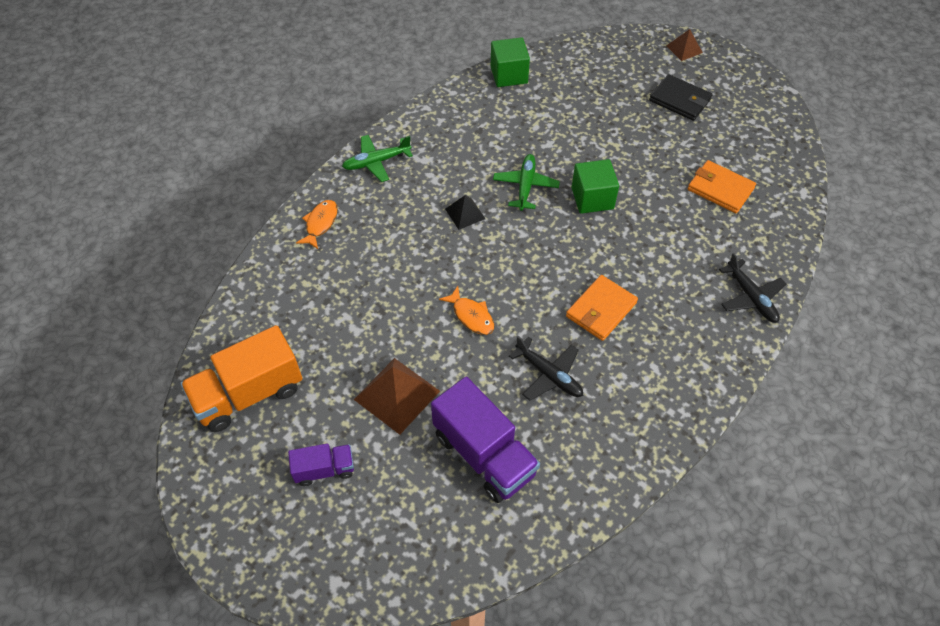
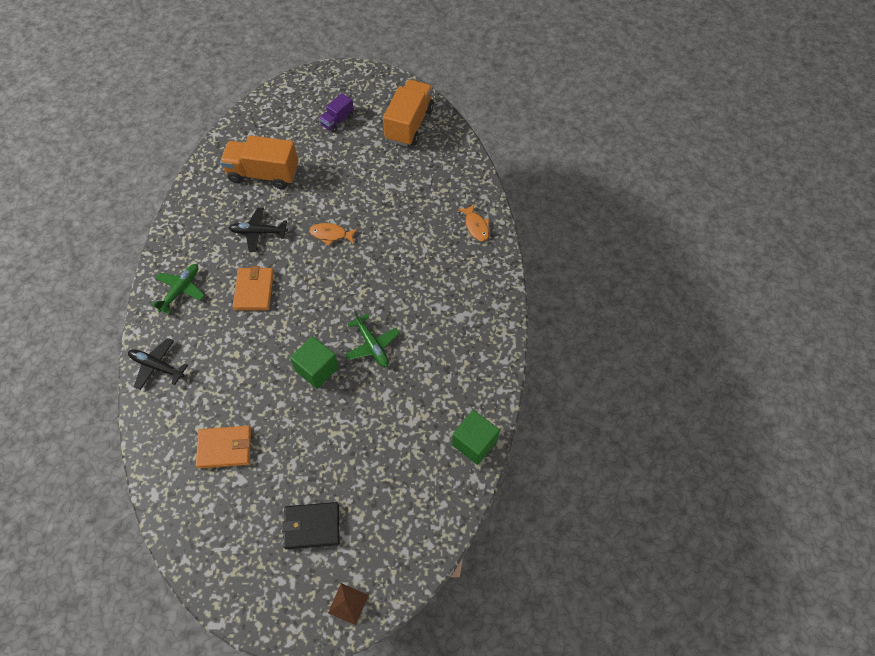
camera: 140 degrees right, 5 degrees up
(377, 162) = (489, 291): green plane -> green plane (180, 290)
(396, 395) = (334, 170): brown pyramid -> none
(465, 213) = (394, 295): black pyramid -> none
(484, 454) = (263, 174): purple truck -> orange truck

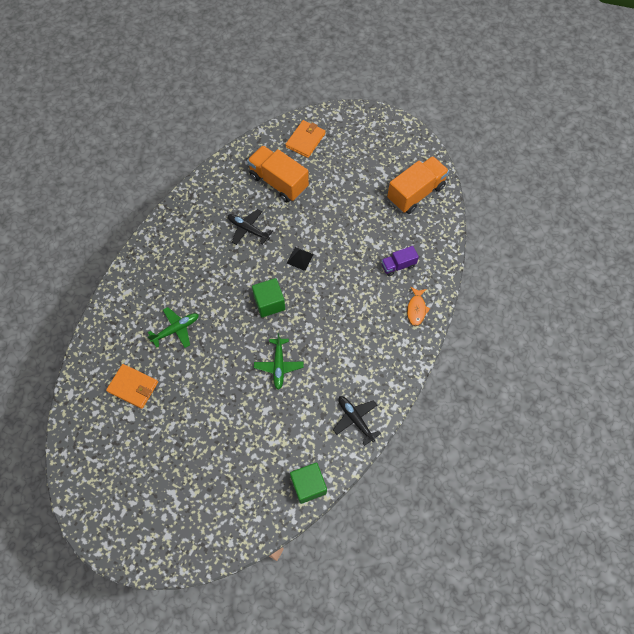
camera: 30 degrees right, 5 degrees up
(157, 366) = (122, 299): black plane -> black plane (355, 419)
(180, 290) = (168, 248): green plane -> green plane (176, 329)
(254, 290) = (219, 275): orange wallet -> orange wallet (305, 140)
(312, 526) = (158, 479): black wallet -> none
(317, 369) = (228, 362): green cube -> green cube (269, 303)
(331, 235) = (300, 258): orange fish -> black pyramid
(337, 121) = (360, 162): purple truck -> purple truck (398, 265)
(348, 603) = (151, 550): brown pyramid -> none

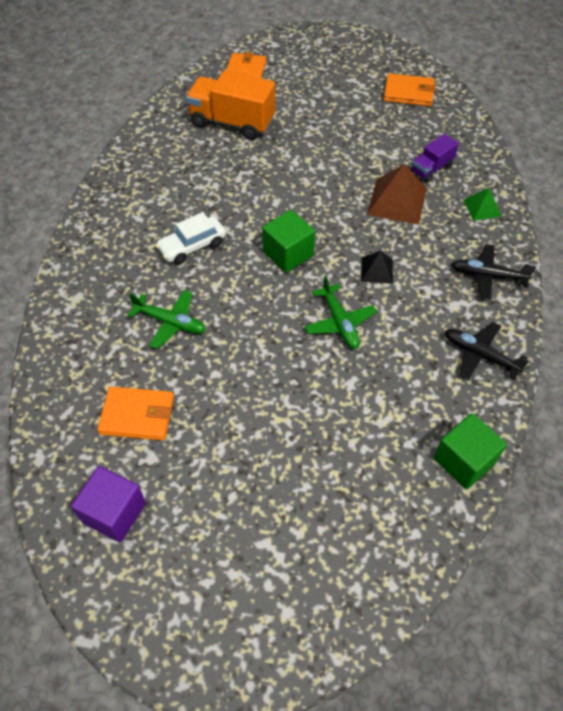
camera: 20 degrees left, 10 degrees down
(98, 443) = (114, 512): none -> purple cube
(176, 329) = (170, 322): green plane -> green plane turned 75 degrees clockwise
(211, 277) = (192, 246): none -> white car
(248, 229) = (217, 181): black plane -> black plane (488, 276)
(300, 258) = (302, 194): black pyramid -> black pyramid (376, 270)
(360, 285) = (397, 201): none -> brown pyramid
(416, 193) = (409, 93): orange truck -> orange wallet
(416, 309) = (482, 207): orange fish -> green pyramid

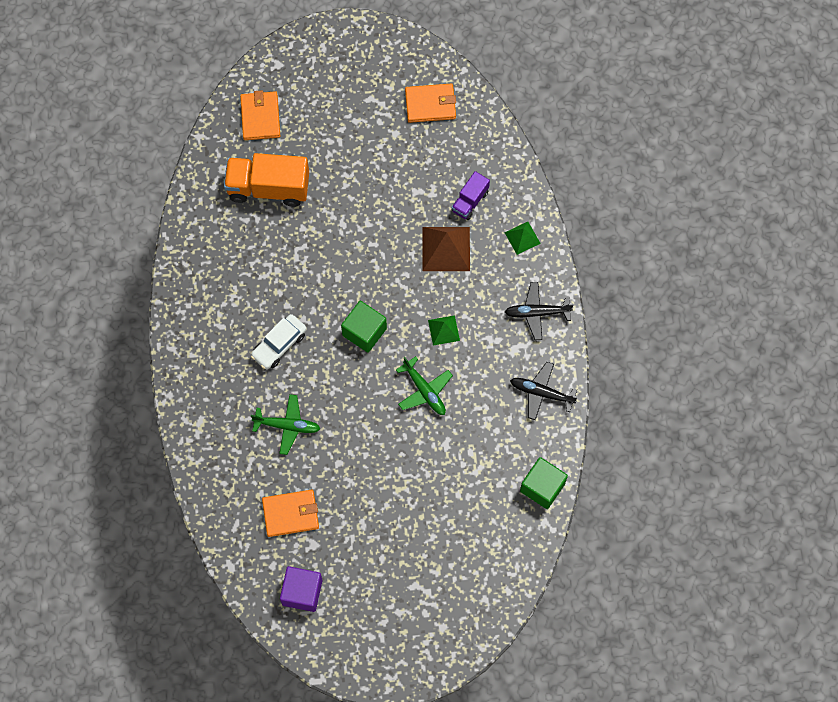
camera: 15 degrees left, 15 degrees up
(376, 270) = (443, 330): black pyramid -> green pyramid

